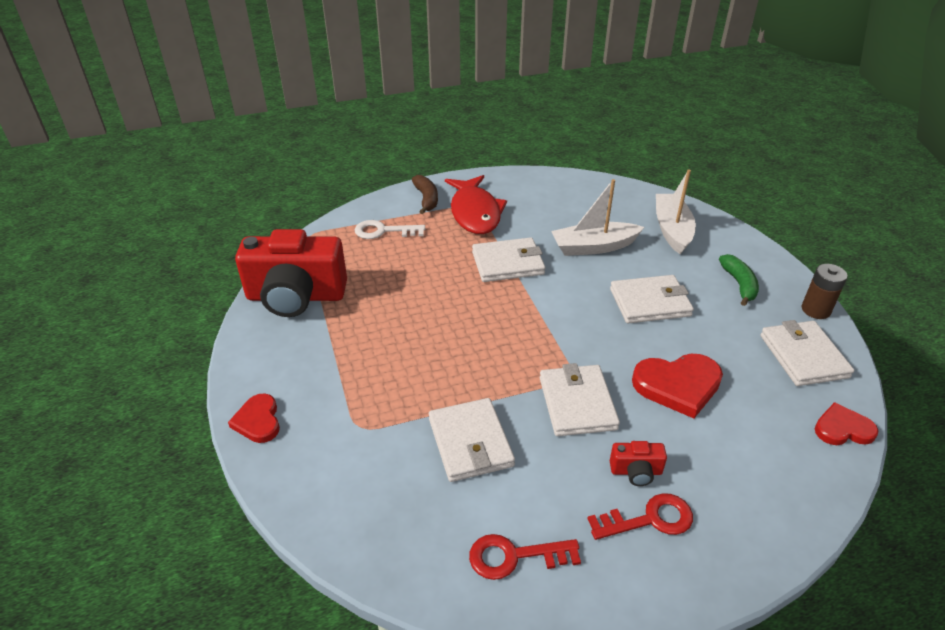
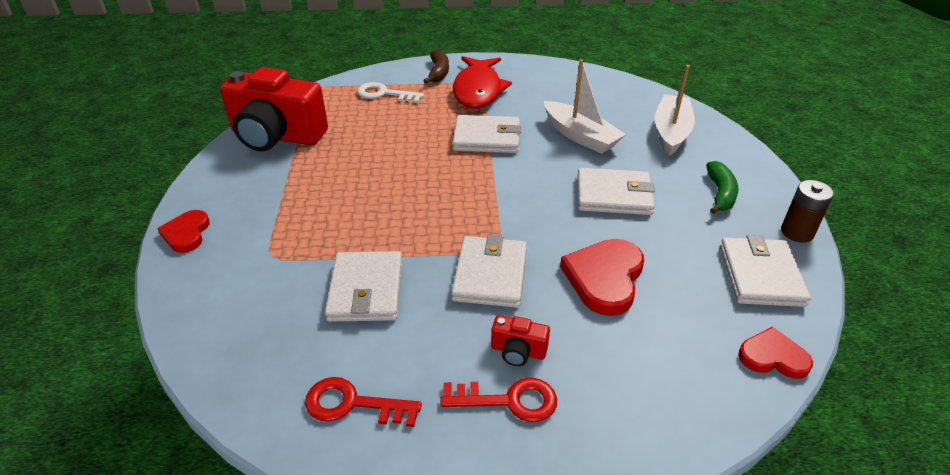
camera: 15 degrees right, 0 degrees up
(593, 247) = (580, 136): white boat -> white boat turned 135 degrees counterclockwise
(678, 385) = (604, 278): red heart -> red heart turned 105 degrees clockwise

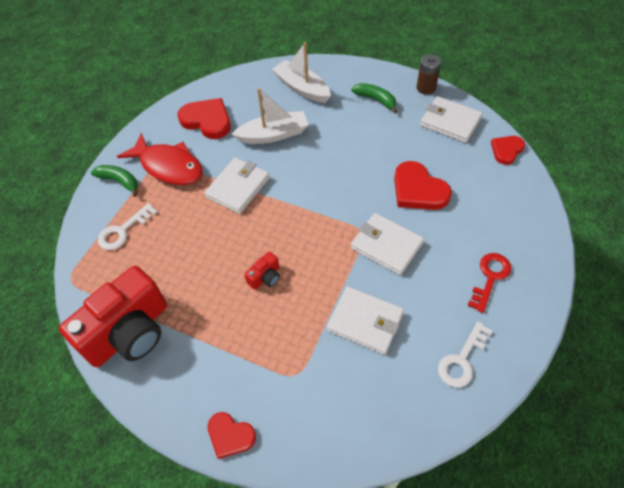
camera: 60 degrees left, 15 degrees up
(353, 404) = (462, 360): red key -> white key
(438, 72) = (120, 181): brown banana -> green banana
(518, 351) = (456, 258): red camera -> red camera (265, 277)
(557, 90) = (207, 120): none -> red heart
(613, 195) = (347, 149): white wallet -> none

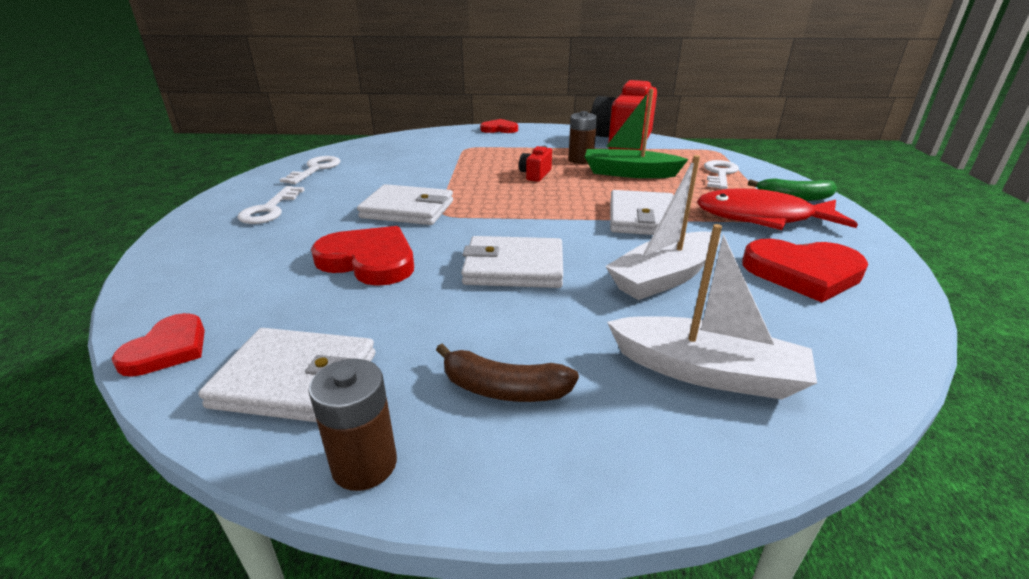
camera: 155 degrees right, 25 degrees down
(189, 255) = (629, 173): none -> green boat
(206, 297) = (580, 160): none -> brown battery
(365, 322) = (416, 171): white wallet -> white wallet (514, 267)
(376, 100) = (503, 389): green banana -> brown banana
(490, 277) = (270, 209): red key -> white key

